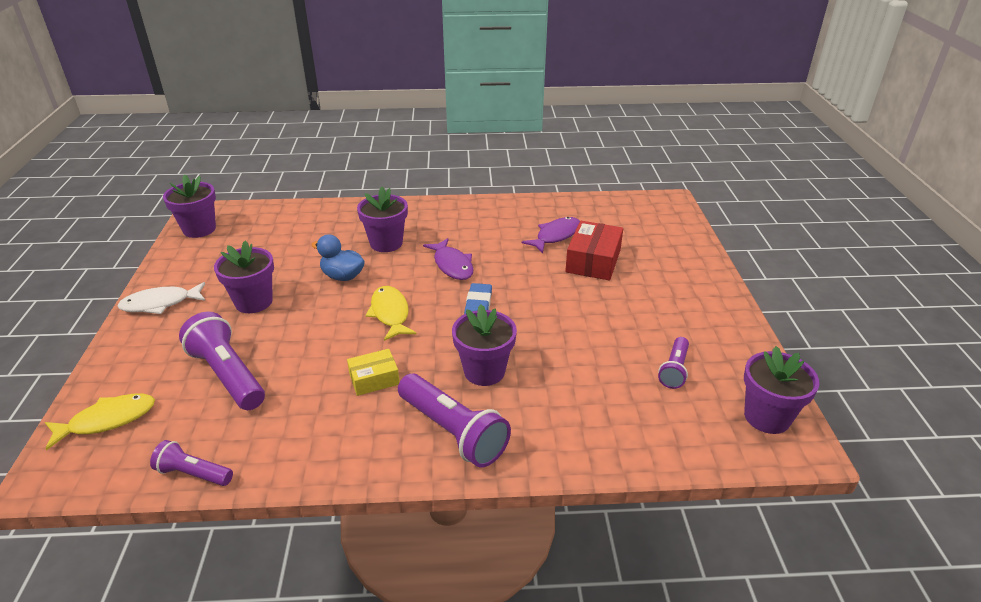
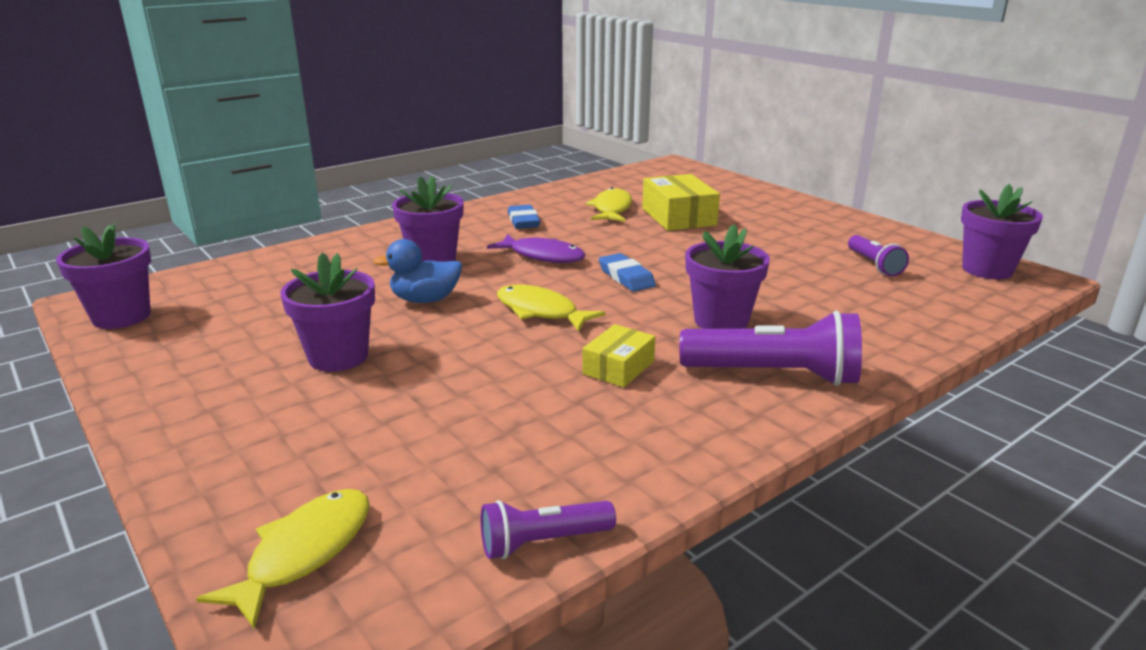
camera: 35 degrees left, 10 degrees down
(160, 304) = (182, 405): white fish -> none
(227, 375) = (421, 433): purple flashlight -> none
(481, 227) = (523, 221): none -> blue eraser
(555, 236) = (612, 209): purple fish -> yellow fish
(593, 261) = (678, 217): red box -> yellow box

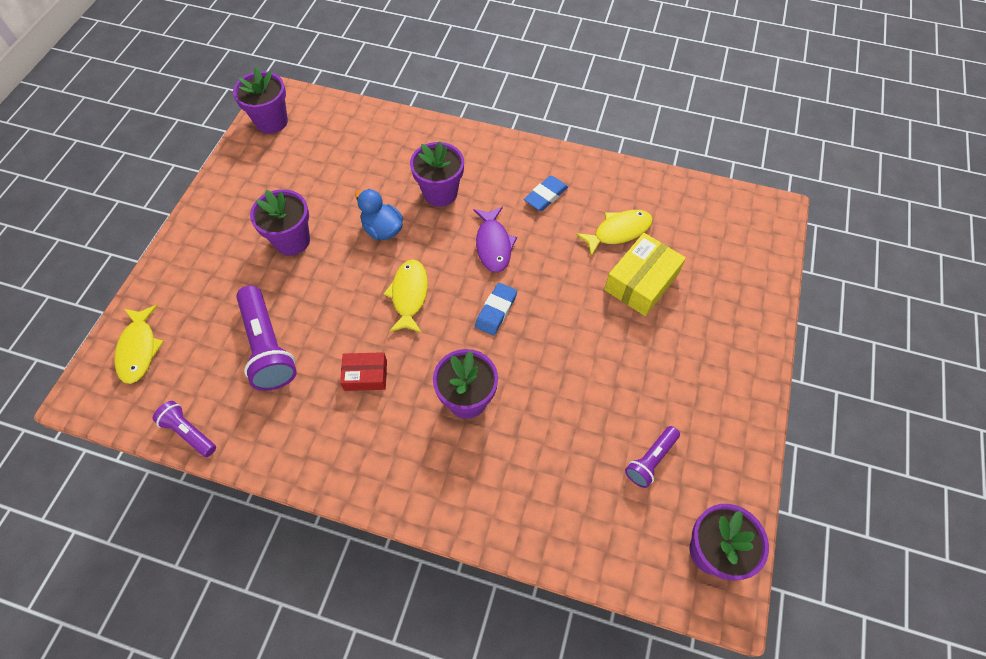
camera: 55 degrees right, 35 degrees up
(304, 552) = (139, 349): yellow fish -> yellow fish turned 90 degrees clockwise
(618, 367) = (365, 375): yellow box -> red box
(774, 375) = (411, 462): purple flashlight -> purple flashlight (268, 347)

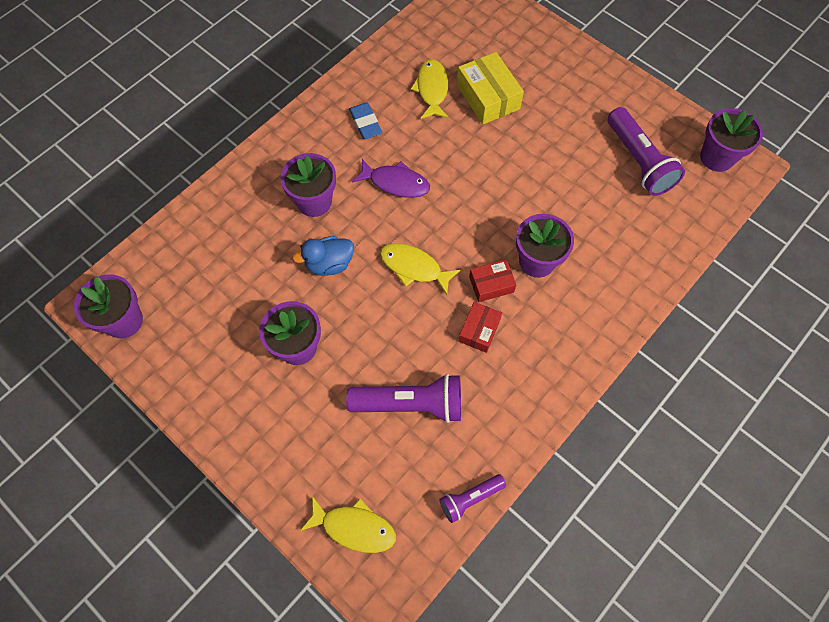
camera: 65 degrees left, 5 degrees up
(421, 367) = (491, 284): none -> red box
(496, 311) = (463, 208): blue eraser -> none
(650, 460) = (639, 161): purple flashlight -> purple flashlight, size x1.77

